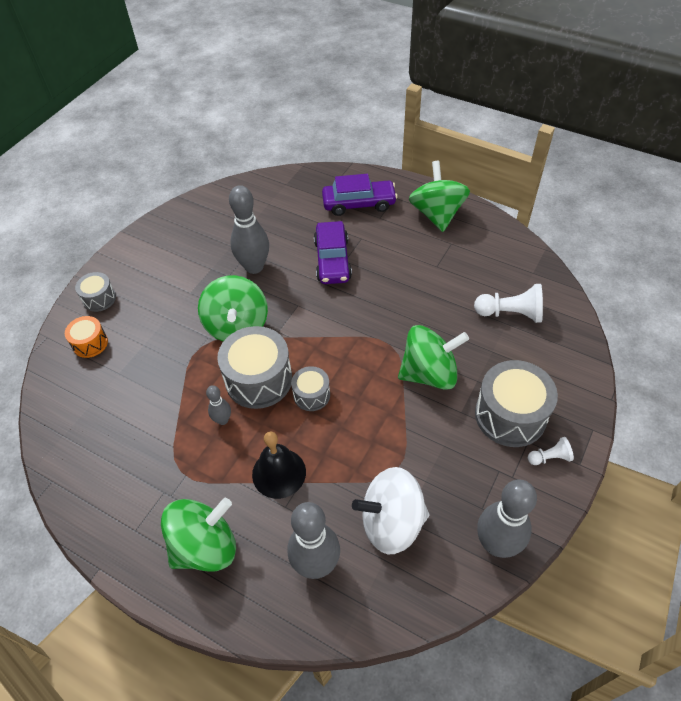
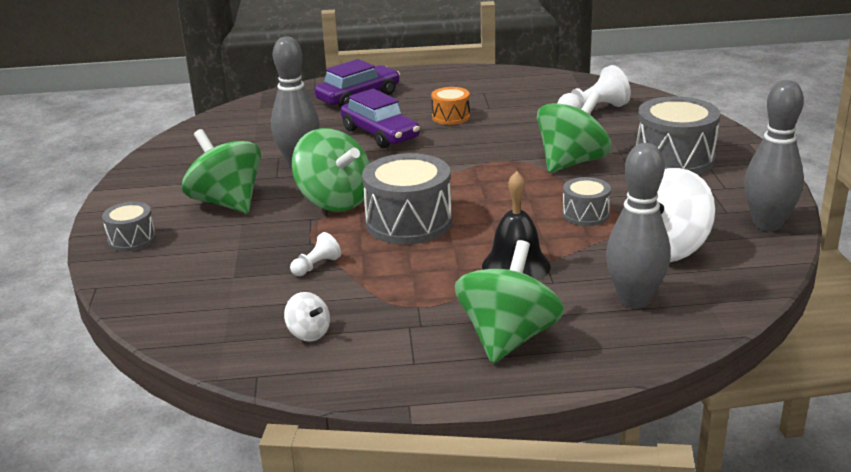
camera: 35 degrees left, 25 degrees down
(90, 343) = (165, 271): orange drum -> orange drum (451, 117)
(108, 459) = (309, 333): none -> white spinning top
(222, 420) = (407, 259): grey bowling pin -> none
(311, 395) = (478, 212): grey drum -> grey drum (585, 214)
(437, 214) = (446, 82): green spinning top -> green spinning top (227, 202)
(549, 457) = (738, 167): white pawn -> white pawn (316, 266)

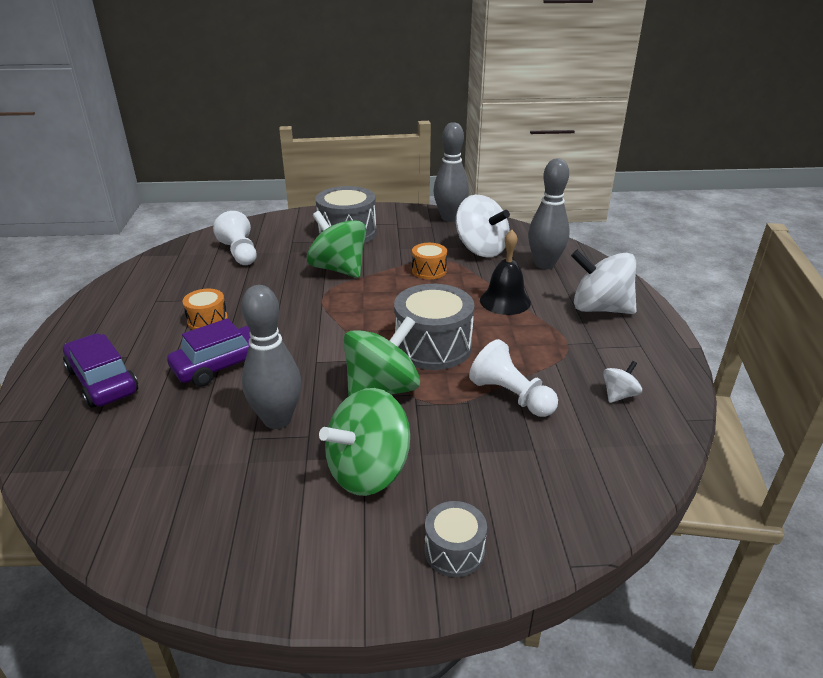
camera: 90 degrees left, 5 degrees up
(316, 266) = (511, 396): white pawn -> white pawn, size x1.81
(508, 338) = (599, 308): green spinning top -> white spinning top
(585, 214) = (429, 270): grey drum -> orange drum

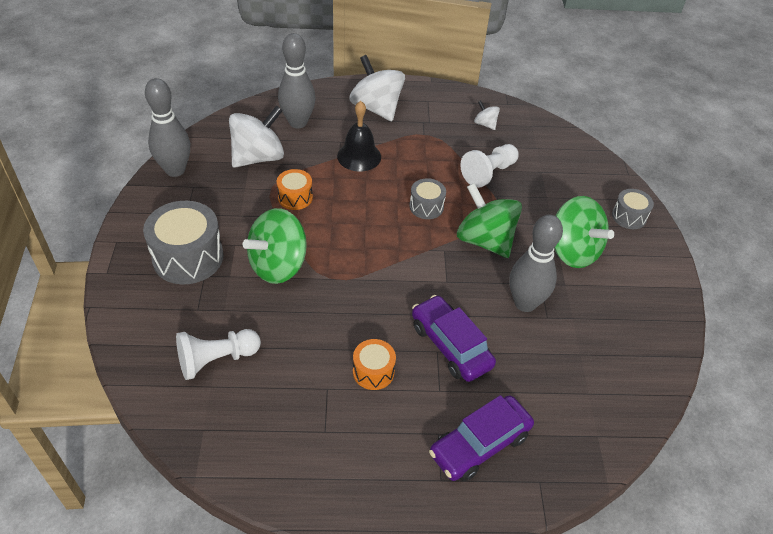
camera: 90 degrees left, 15 degrees up
(433, 346) = (426, 206): grey drum -> grey drum, size x0.54
(599, 308) = (376, 108): white spinning top -> white spinning top turned 120 degrees clockwise

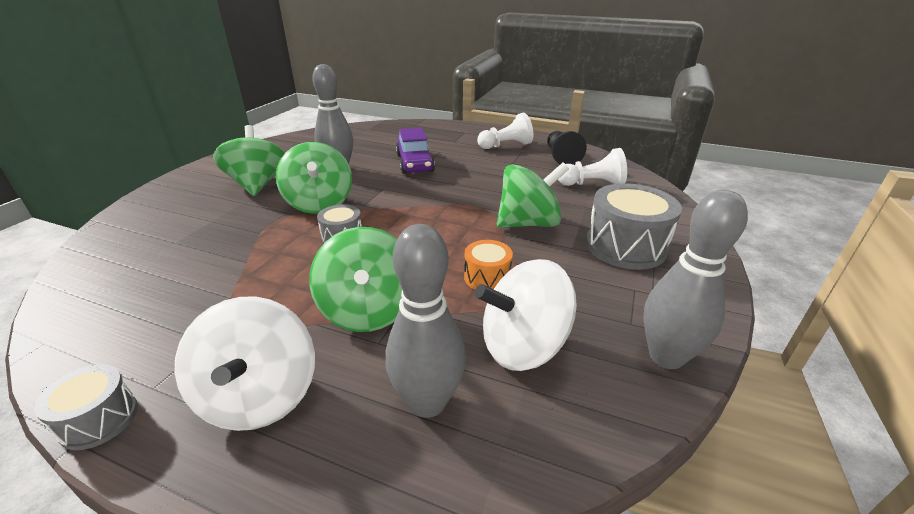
camera: 155 degrees left, 15 degrees down
(263, 428) = (561, 157): none -> black pawn
(359, 156) = (368, 310): black bell -> green spinning top
(373, 372) = (477, 163): orange drum -> none
(479, 444) = (434, 135): purple car -> none
(485, 124) = (137, 315): white spinning top -> none
(488, 173) = (233, 253): white pawn -> white pawn (506, 145)
(629, 216) = (170, 194): grey drum -> grey drum (99, 419)

